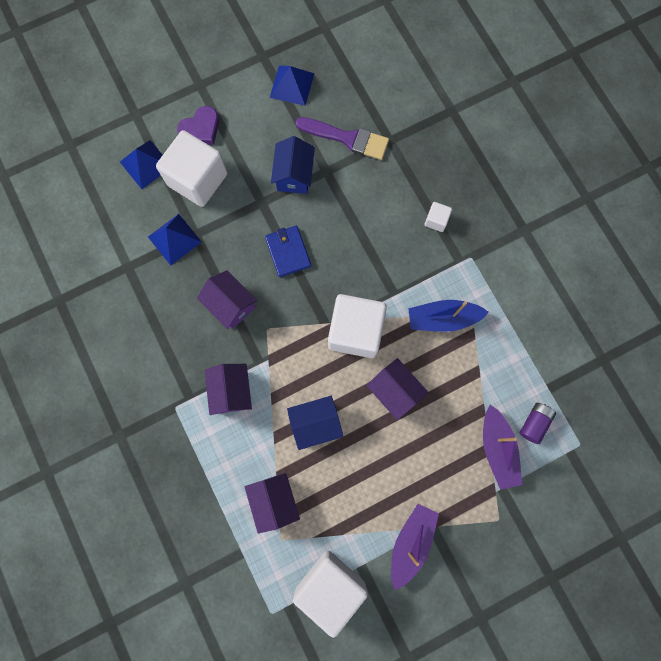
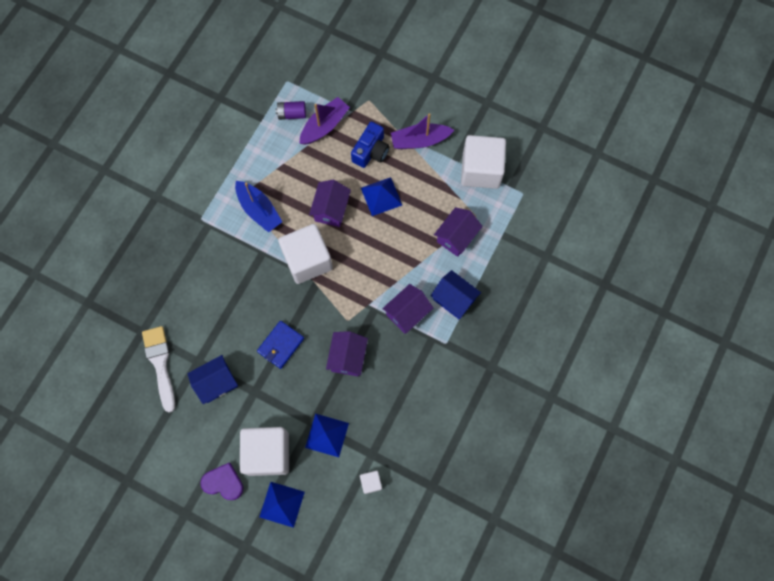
camera: 125 degrees left, 5 degrees down
(292, 85) = (139, 437): blue pyramid -> blue pyramid (381, 196)
(315, 423) = (388, 244): blue house -> blue house (454, 299)
(347, 138) = (160, 364): purple brush -> white brush
(434, 479) = (371, 151): none -> blue camera
(436, 220) = (187, 258): white cube -> white cube (371, 482)

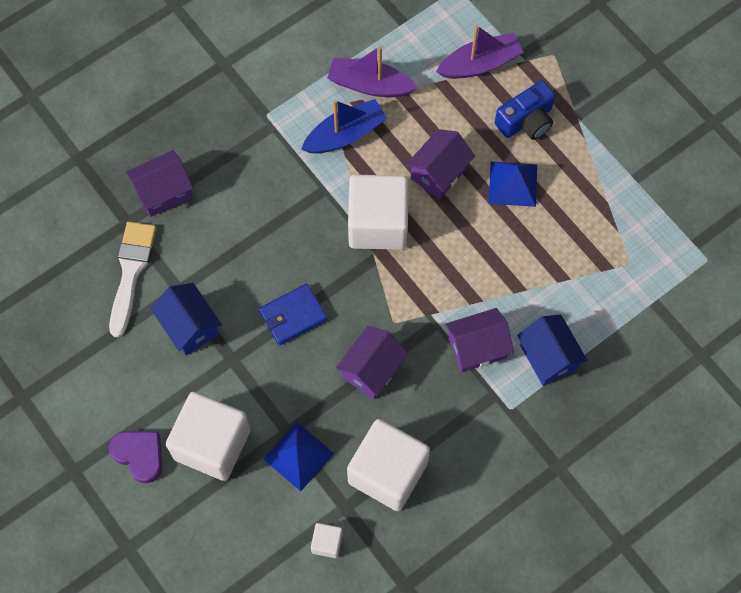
camera: 25 degrees right, 5 degrees down
(216, 382) = (189, 326): blue house -> blue house turned 60 degrees clockwise
(259, 210) = (345, 134): blue boat -> blue boat turned 105 degrees counterclockwise
(282, 504) = (199, 516): blue pyramid -> none
(292, 114) = (444, 32): purple battery -> none
(420, 141) = (598, 134): purple boat -> purple boat (370, 85)
(456, 237) = (589, 278): purple house -> purple house (163, 192)
(481, 170) = (663, 206): white cube -> white cube (387, 472)

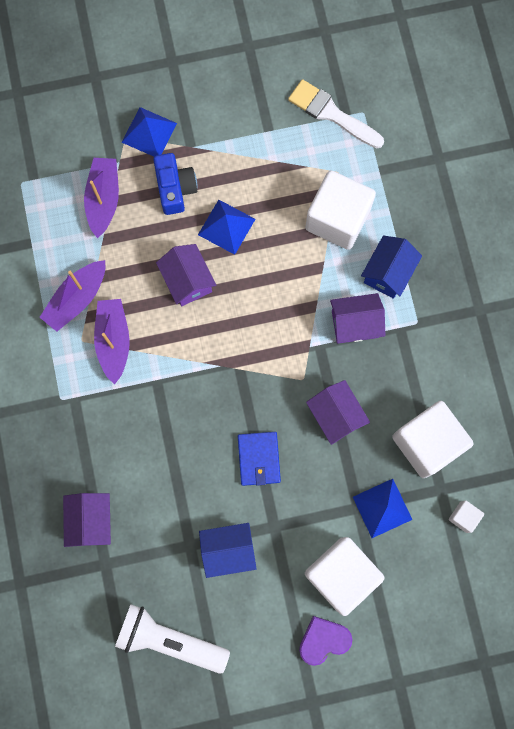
camera: 65 degrees left, 10 degrees up
(80, 311) = (170, 639): none -> white flashlight
(131, 272) = (154, 580): white brush -> white brush (332, 114)
(345, 134) = (113, 341): blue boat -> purple boat
(378, 224) = (210, 352): white cube -> white cube (337, 219)
(477, 347) = (355, 324): purple house -> purple house turned 75 degrees clockwise
(548, 357) = (388, 273): blue house -> blue house turned 60 degrees counterclockwise
(569, 73) = (149, 132): none -> blue pyramid

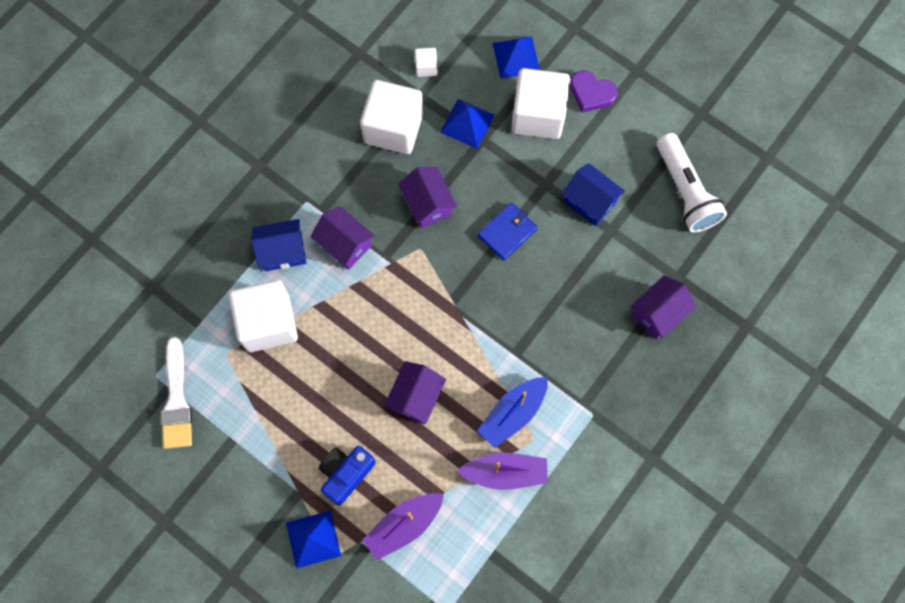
camera: 130 degrees left, 5 degrees down
(113, 341) = (513, 413): purple boat -> blue boat
(226, 227) = (345, 404): blue pyramid -> blue pyramid (516, 57)
(335, 416) = (428, 204): purple house -> purple house turned 45 degrees counterclockwise

